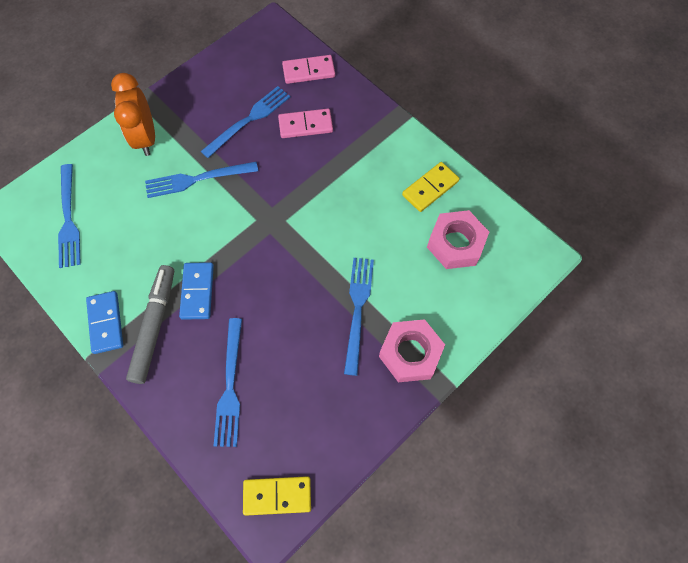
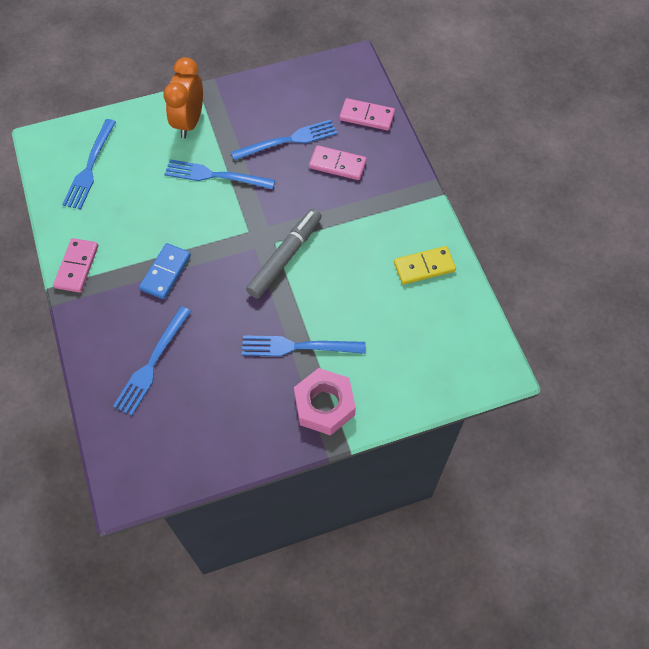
camera: 25 degrees right, 5 degrees down
(106, 323) = (77, 267): blue domino -> pink domino
(154, 326) = (115, 286): grey marker -> grey marker (285, 257)
(277, 496) = (144, 471): yellow domino -> none
(358, 309) = (297, 347): blue fork -> blue fork turned 120 degrees counterclockwise
(456, 244) = (421, 327): pink nut -> none

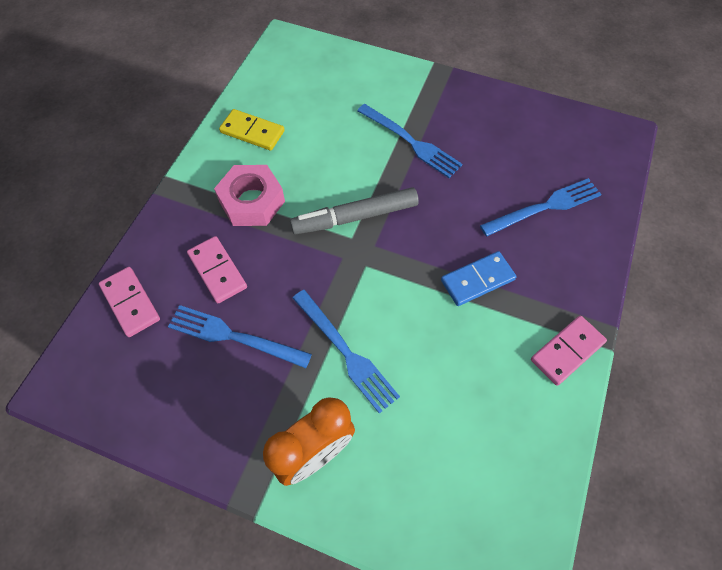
camera: 140 degrees left, 0 degrees up
(90, 167) = (480, 480): blue fork -> none
(324, 405) = (427, 94): pink nut -> pink nut (252, 201)

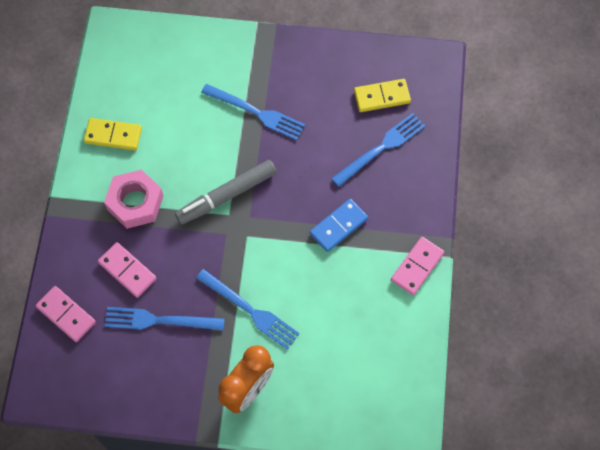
camera: 15 degrees left, 5 degrees up
(554, 156) = (382, 97): none -> yellow domino

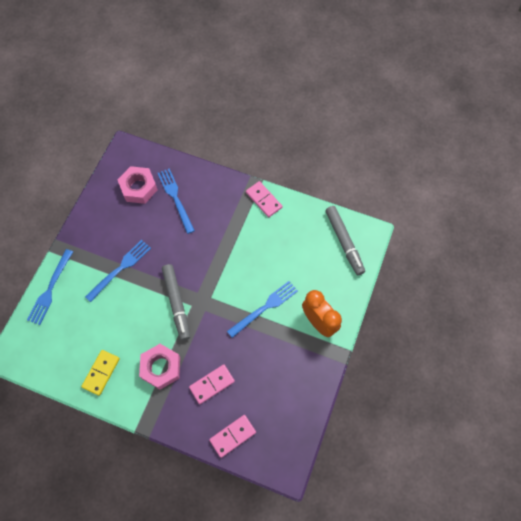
camera: 75 degrees left, 0 degrees up
(159, 320) = (255, 370): blue fork -> blue fork (50, 289)
(339, 226) = (222, 238): blue domino -> none
(382, 97) = (138, 188): yellow domino -> pink nut
(383, 399) = (344, 242): none -> grey marker

